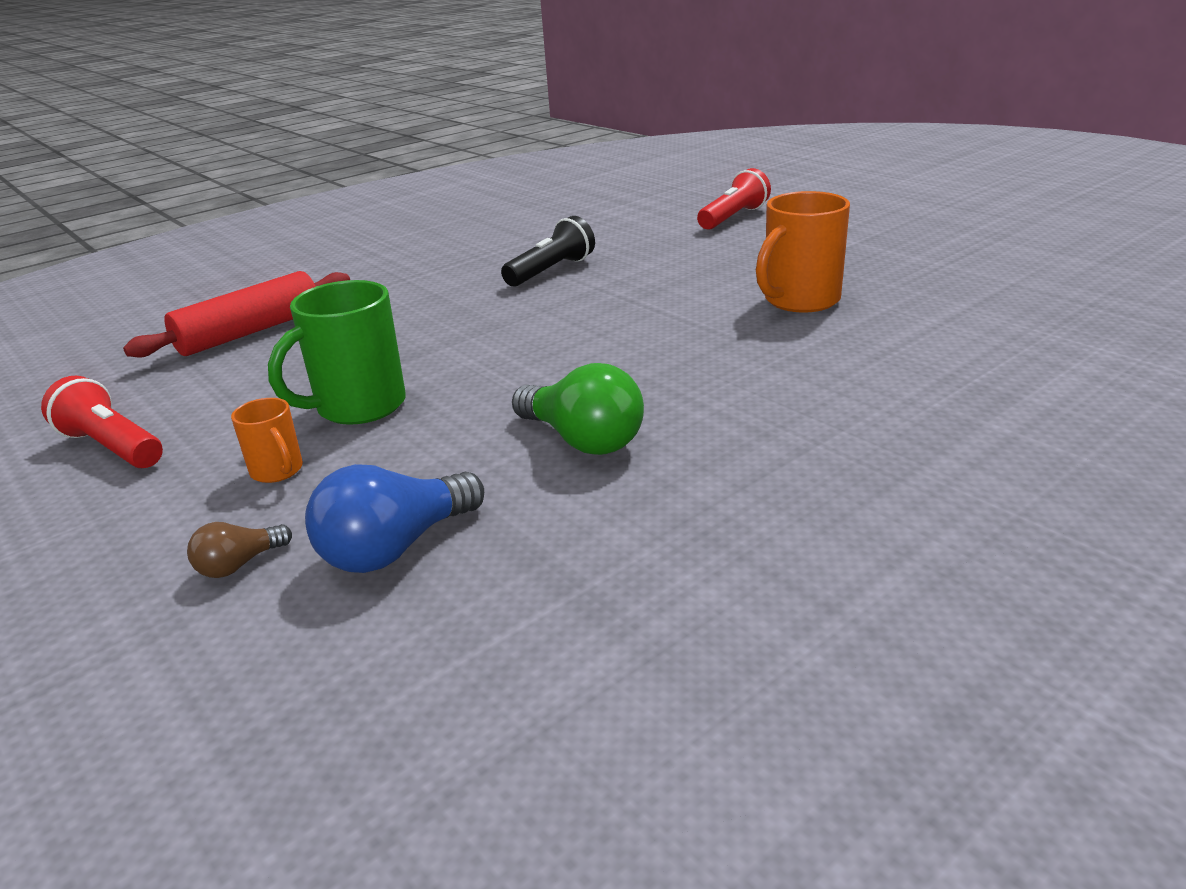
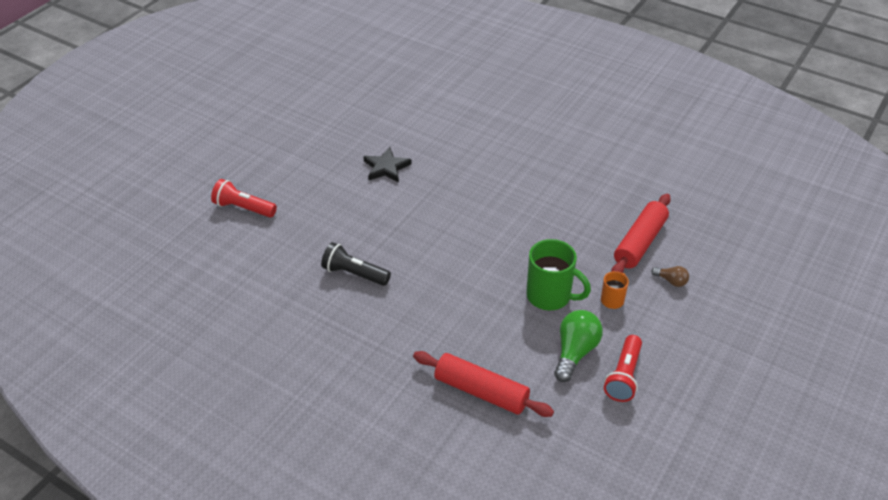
camera: 110 degrees left, 15 degrees up
(396, 548) = (640, 242): blue light bulb -> red rolling pin
(583, 440) = (548, 213): green light bulb -> green light bulb (575, 352)
(800, 301) = (386, 168): orange mug -> black star

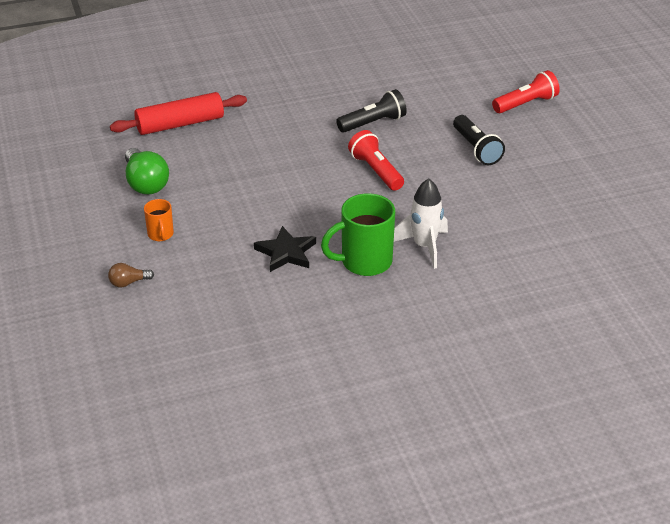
camera: 130 degrees right, 5 degrees down
(333, 204) = (476, 149): none -> black flashlight
(386, 168) = (495, 200): black star -> black star (286, 252)
(470, 174) = (424, 247): none -> white rocket
(550, 296) = (213, 204): green mug -> green mug (364, 262)
(624, 376) = (91, 193): red flashlight -> red flashlight (376, 171)
(640, 242) = (194, 296): red rolling pin -> none

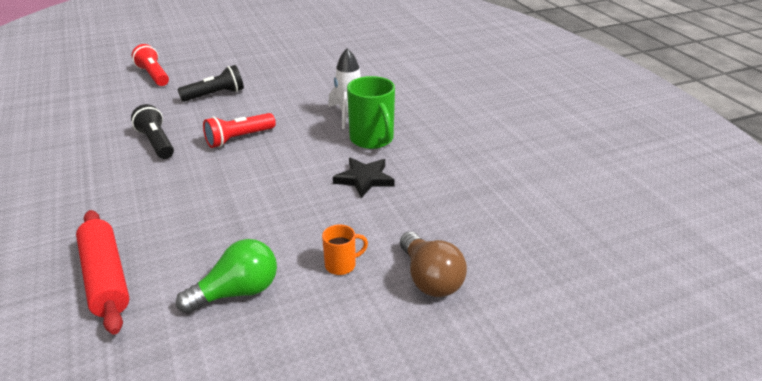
camera: 95 degrees left, 5 degrees down
(128, 282) = (430, 279): brown light bulb -> brown light bulb, size x1.91

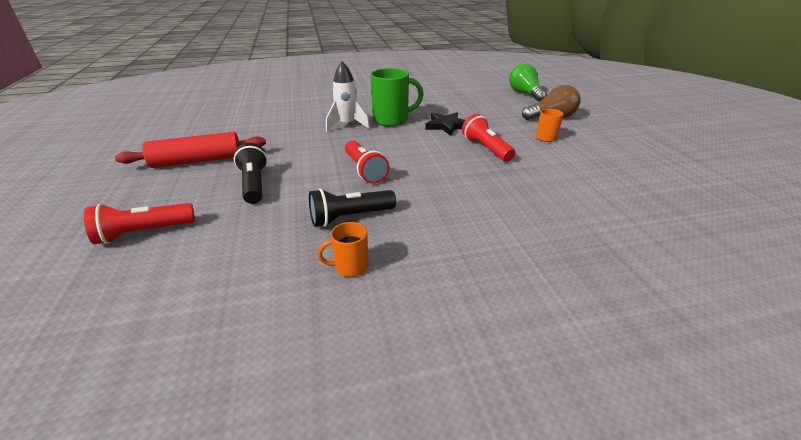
camera: 80 degrees left, 0 degrees up
(91, 152) = (350, 267): none -> orange mug
(106, 278) = (590, 228): red rolling pin -> red rolling pin (197, 161)
(237, 292) = (584, 170): green light bulb -> green light bulb (525, 94)
(296, 211) = (486, 149): none -> red flashlight

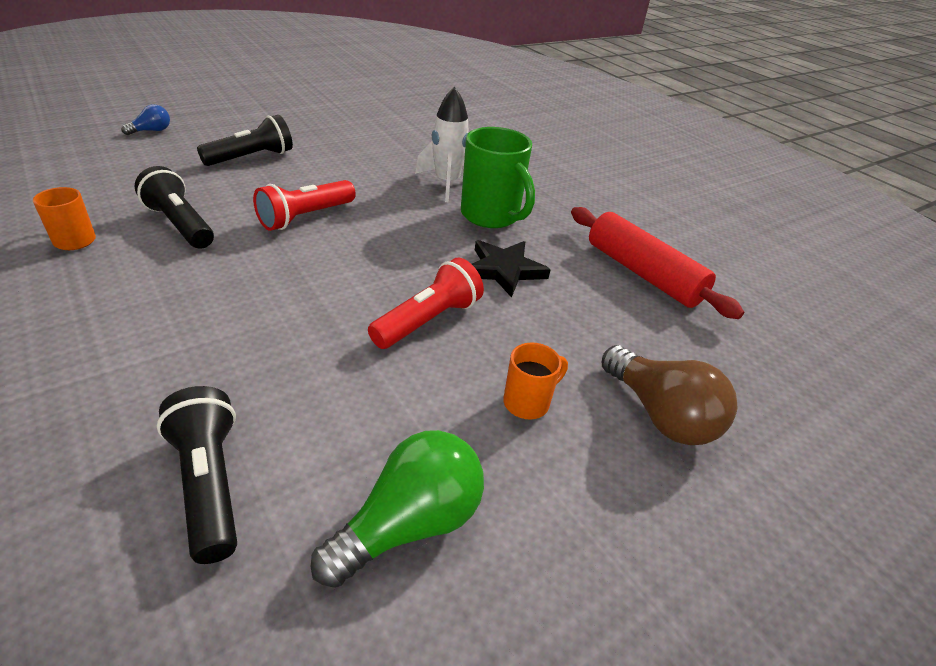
camera: 65 degrees right, 5 degrees up
(144, 233) = (151, 131): red flashlight -> blue light bulb
(197, 161) = (298, 120): red rolling pin -> red rolling pin (643, 273)
(525, 94) = (783, 367): green light bulb -> green light bulb (409, 524)
(603, 211) = (209, 484): none -> black flashlight

